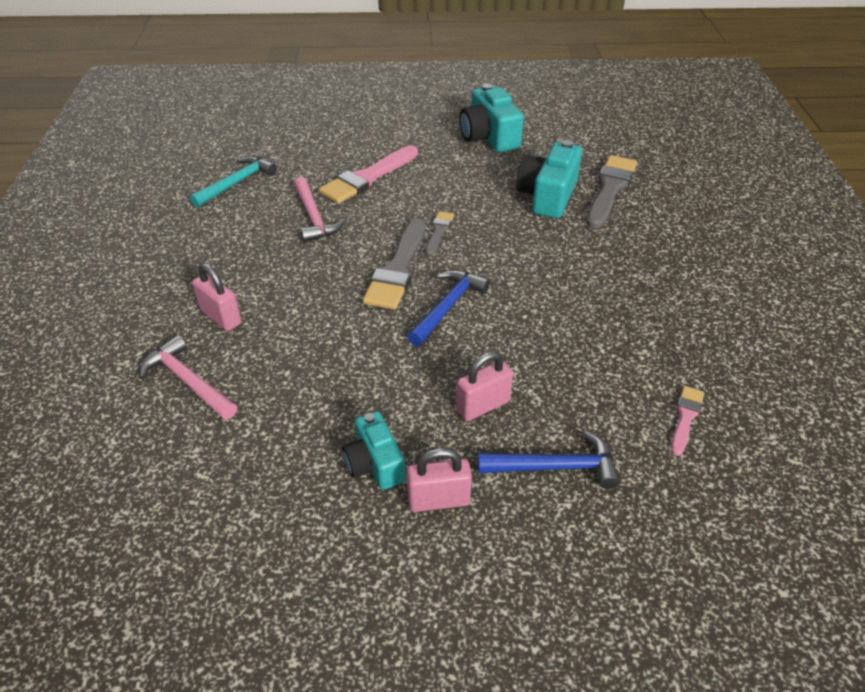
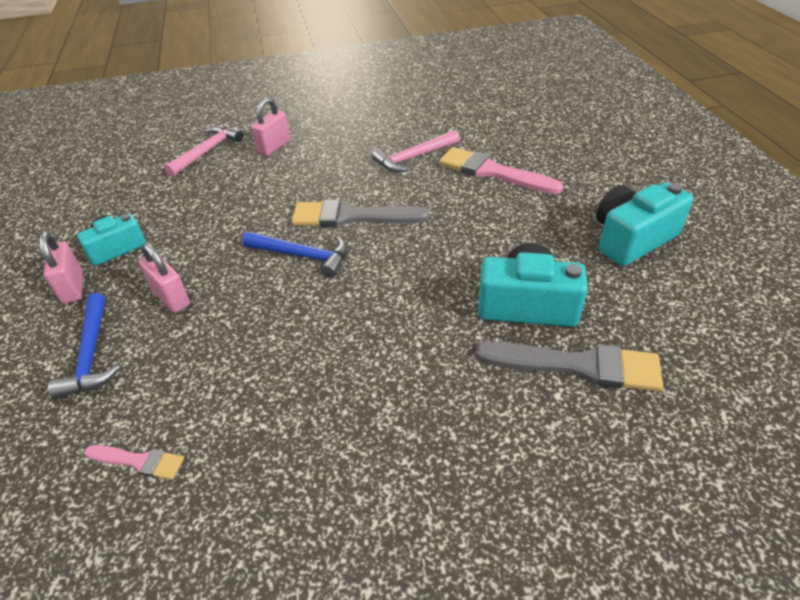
camera: 80 degrees right, 0 degrees up
(237, 183) = (447, 111): turquoise hammer -> none
(439, 231) = (420, 231): grey brush -> none

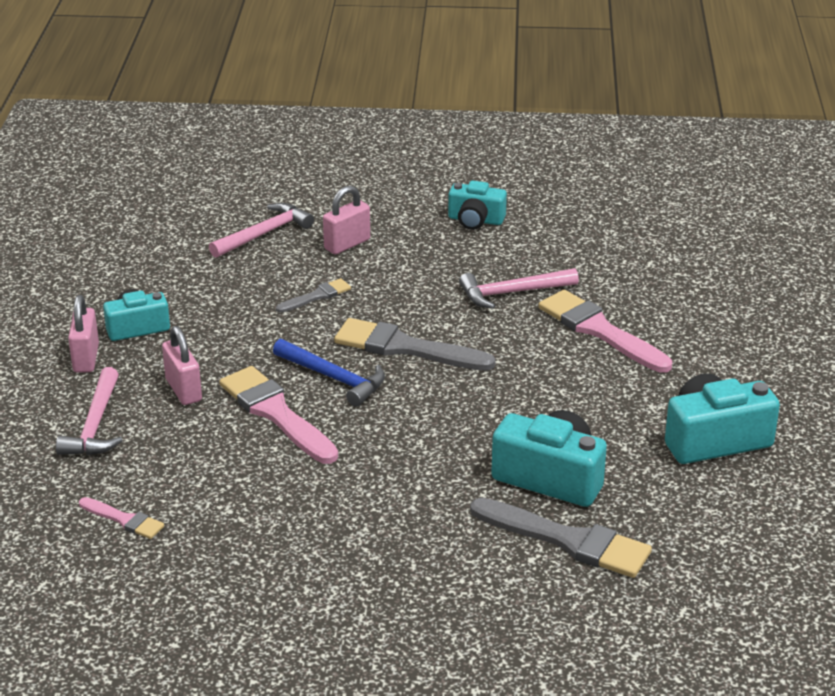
camera: 15 degrees right, 10 degrees down
(91, 355) = (95, 425): blue hammer -> pink hammer
(262, 301) = (276, 413): none -> pink brush
(264, 190) = (316, 296): none -> grey brush
(362, 113) = (475, 220): none -> turquoise camera

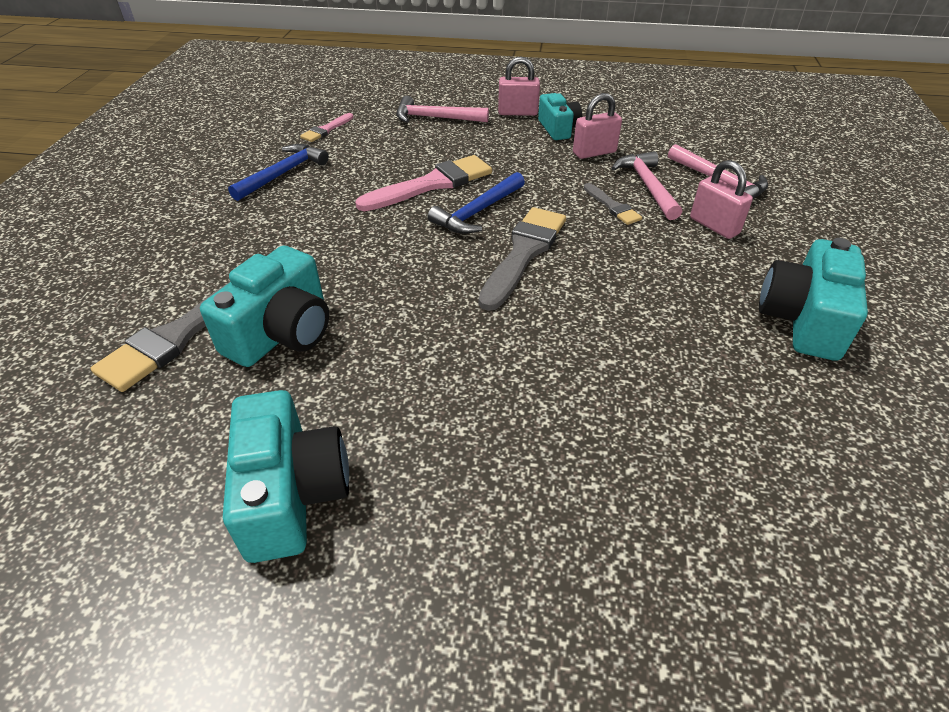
camera: 95 degrees right, 10 degrees up
(183, 390) = (471, 147): pink padlock -> pink padlock (594, 152)
(253, 536) = (283, 174): none -> blue hammer
(475, 220) = (803, 320): turquoise camera -> turquoise camera, size x1.56
(512, 293) = (637, 336): pink hammer -> pink hammer (647, 186)
(599, 330) = (555, 408): pink brush -> none

